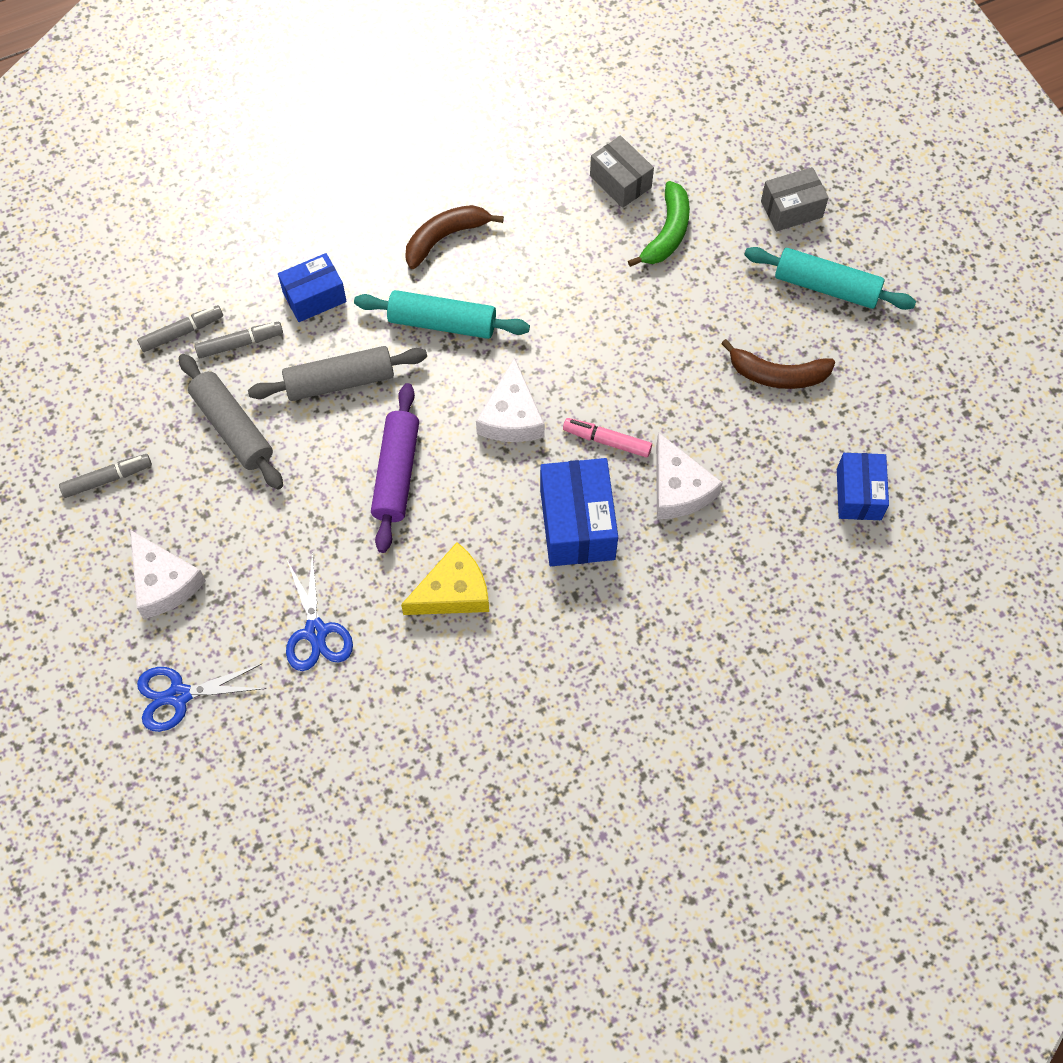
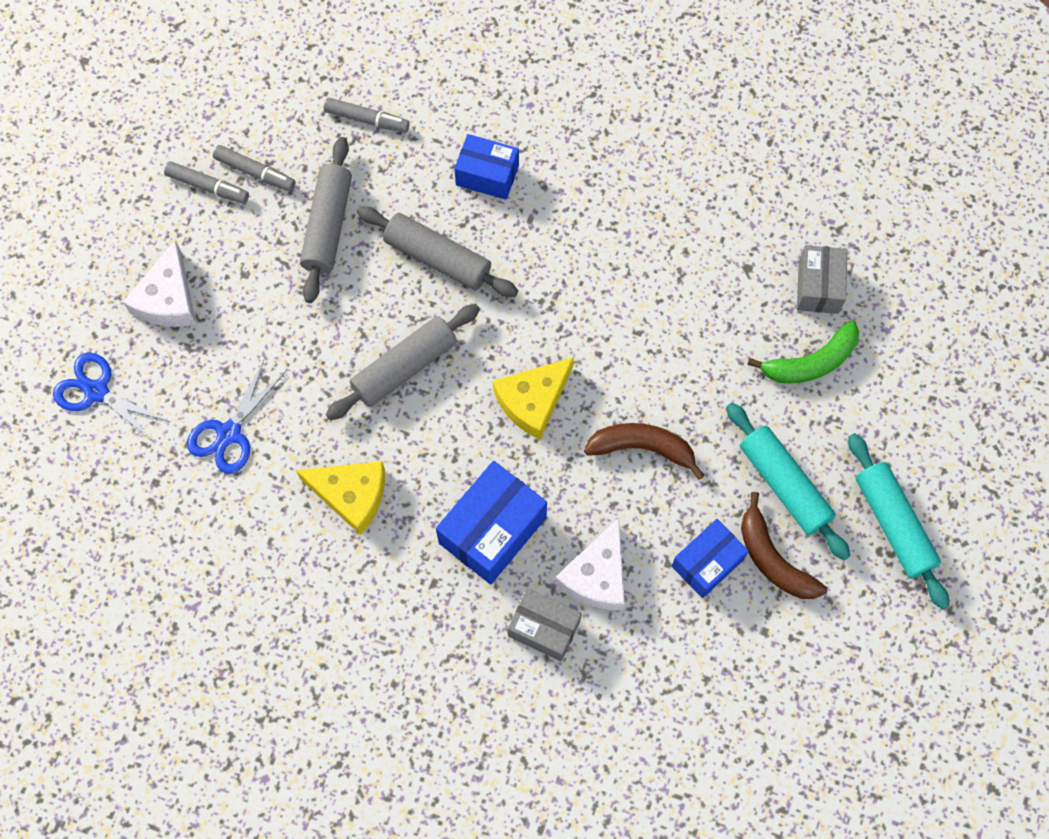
camera: 45 degrees right, 5 degrees up
(240, 344) = (398, 165): grey marker -> grey marker (255, 172)
(396, 473) = (404, 367): purple rolling pin -> grey rolling pin
(442, 323) = (558, 280): turquoise rolling pin -> turquoise rolling pin (784, 485)
(445, 237) = (632, 213): brown banana -> brown banana (642, 448)
(511, 416) = (533, 401): white cheese -> yellow cheese
(607, 441) = (583, 487): pink marker -> none
(791, 209) = (936, 433): grey box -> grey box (544, 628)
(858, 494) = (732, 715): blue box -> blue box (707, 563)

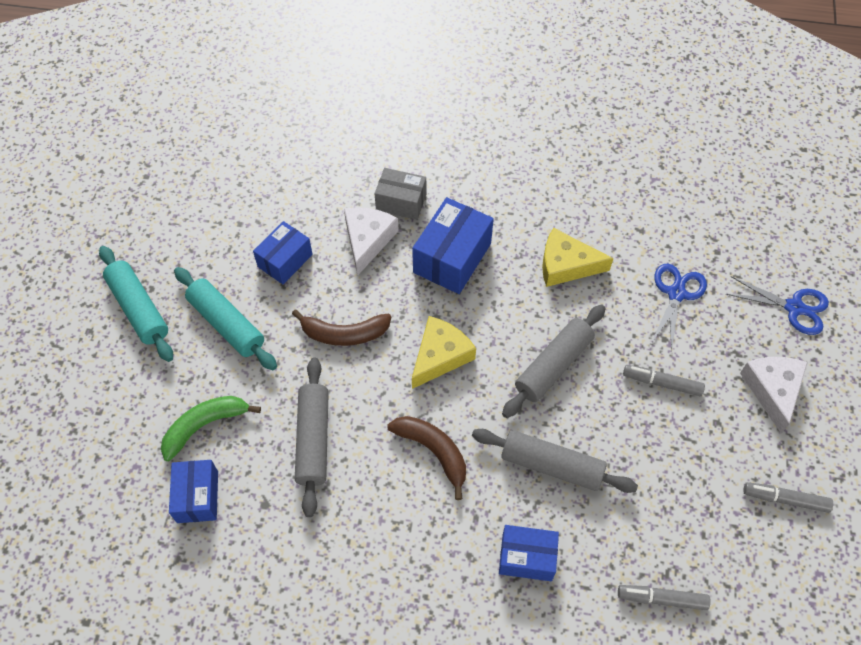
camera: 170 degrees right, 10 degrees down
(255, 172) = (747, 521): grey marker -> grey marker (662, 383)
(328, 226) = (660, 479): grey rolling pin -> grey rolling pin (313, 440)
(773, 559) = (234, 271): brown banana -> brown banana (434, 451)
(818, 287) = (197, 497): grey box -> blue box

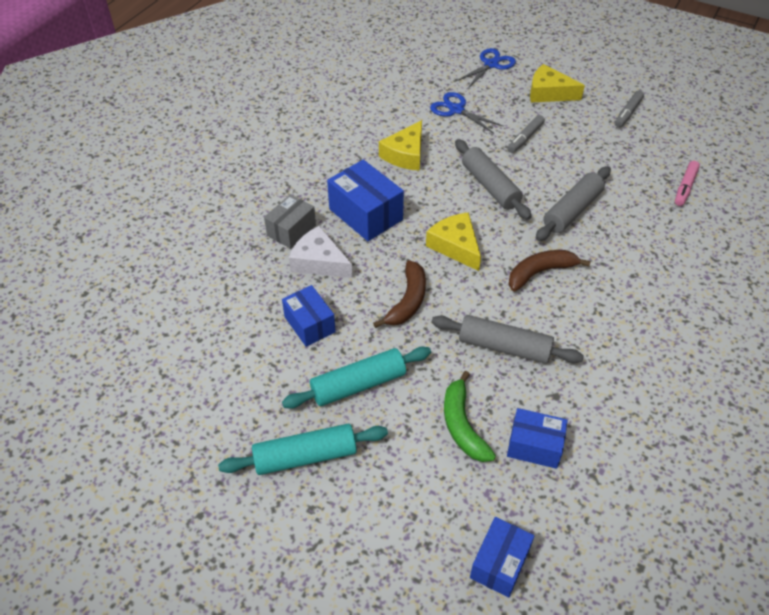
camera: 70 degrees left, 10 degrees down
(526, 557) = (641, 244): blue box -> blue box (499, 563)
(661, 598) = (685, 187): grey marker -> pink marker
(772, 390) = (548, 93): white cheese -> yellow cheese

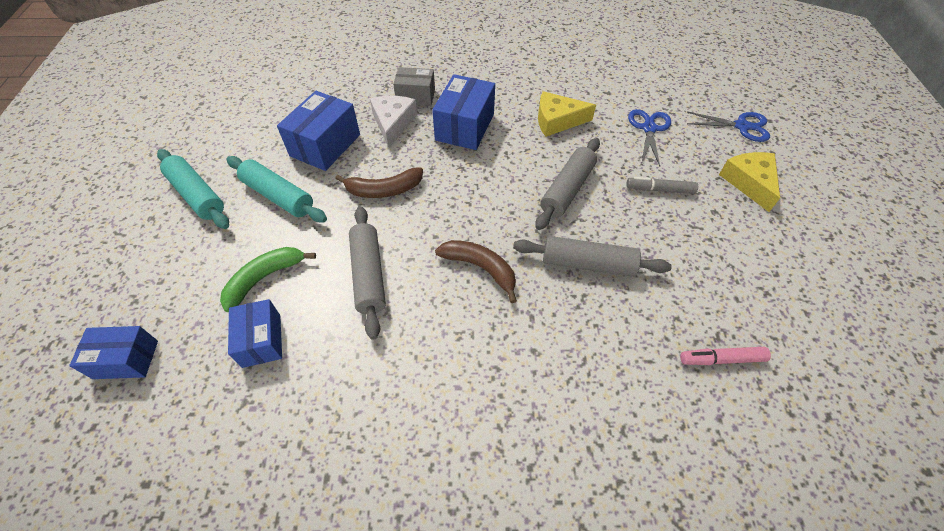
camera: 60 degrees right, 5 degrees up
(309, 324) = (325, 145): blue box -> blue box, size x1.53
(455, 246) = (470, 195): yellow cheese -> none
(627, 113) = (793, 260): grey marker -> none

